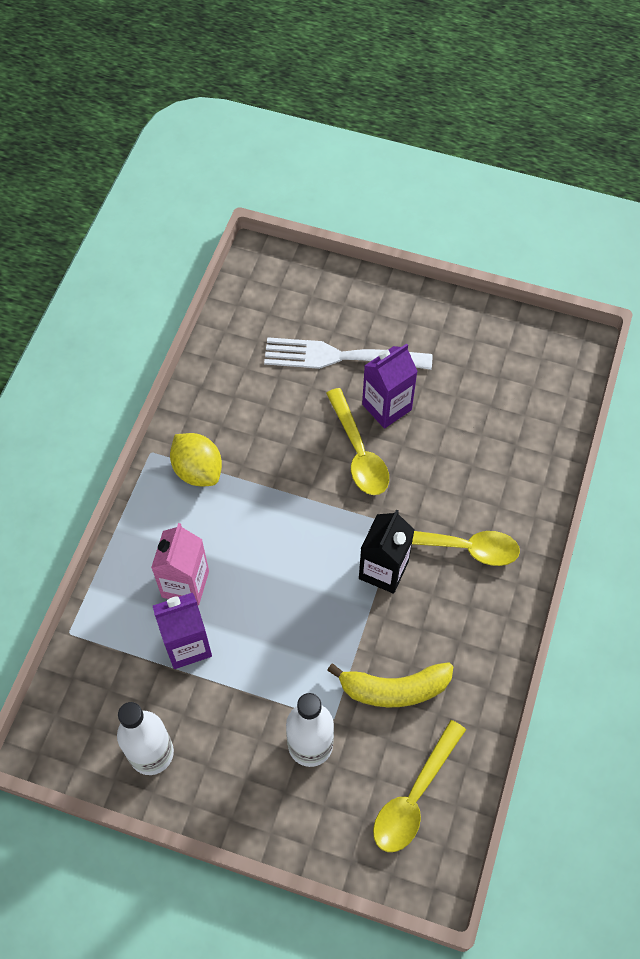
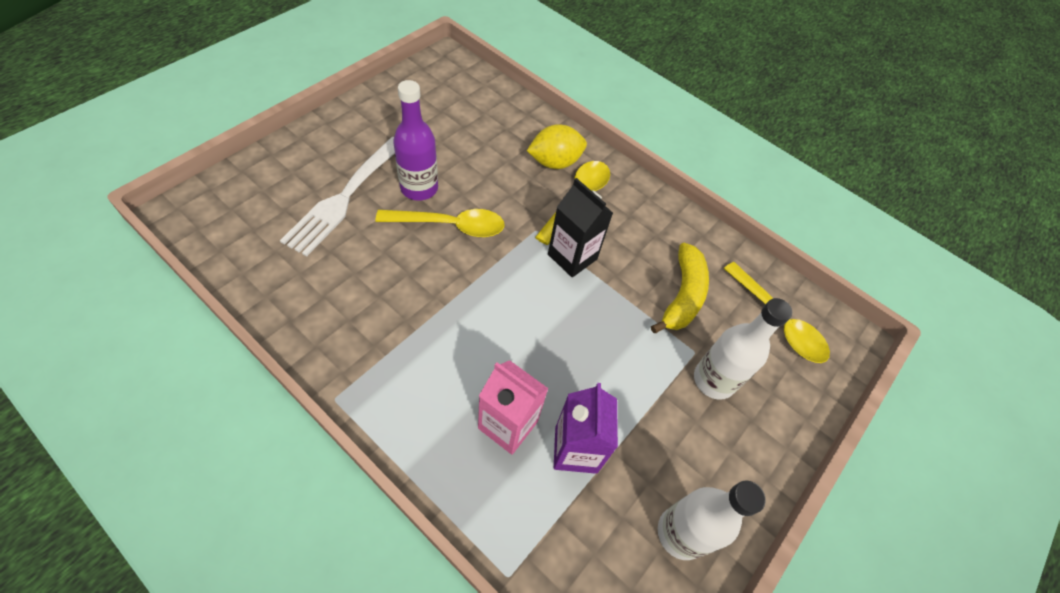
camera: 75 degrees left, 5 degrees down
(198, 470) = (386, 361): yellow lemon -> yellow lemon (554, 162)
(386, 407) = (419, 188): purple carton -> purple bottle

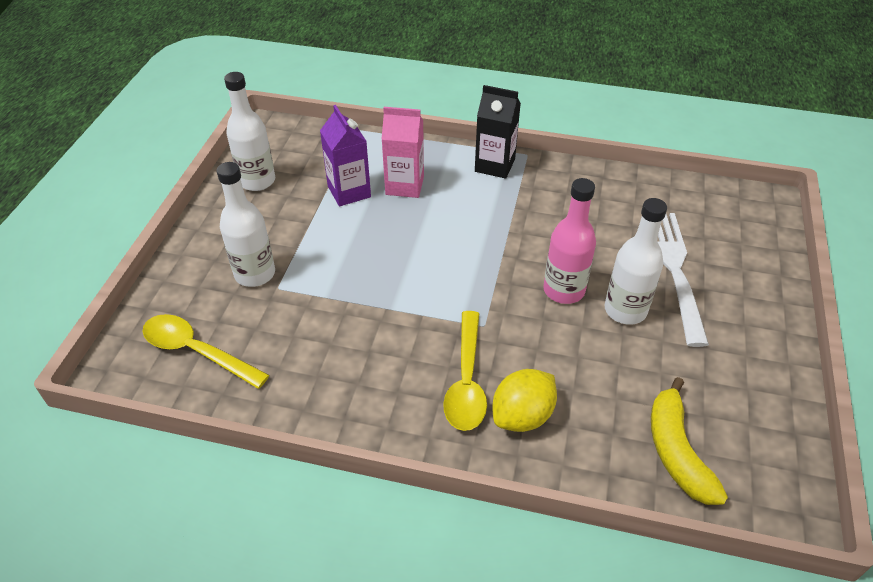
camera: 160 degrees right, 10 degrees down
(419, 188) = (625, 310): purple bottle -> white bottle
(450, 225) = (564, 290): yellow spoon -> pink bottle
(572, 257) = (432, 317): black carton -> black carton (495, 165)
(682, 295) = (306, 331): yellow banana -> yellow banana (677, 451)

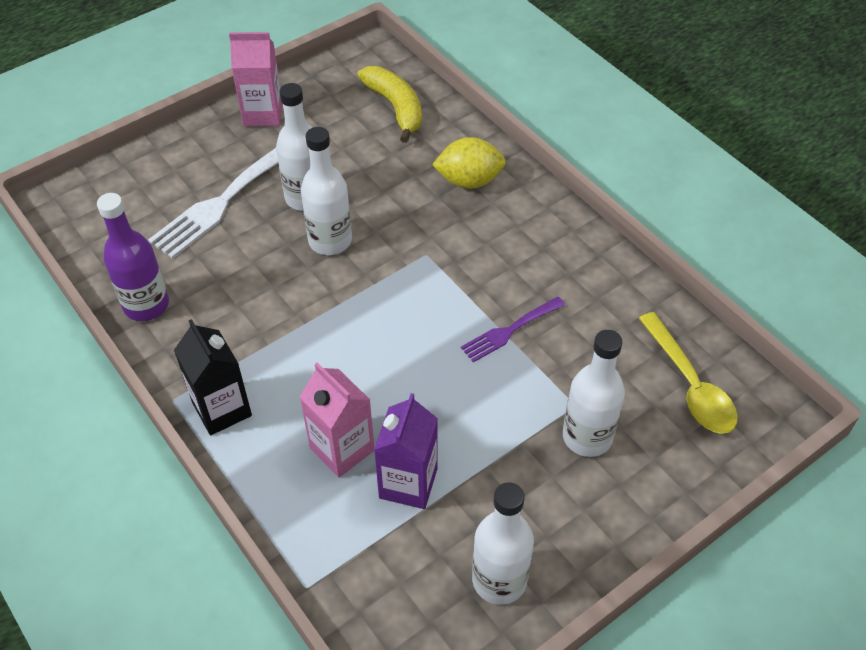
camera: 140 degrees left, 5 degrees up
(365, 308) = (509, 330): none -> purple fork
(466, 381) = (484, 224): yellow spoon -> none
(564, 290) = (330, 241): pink bottle -> white bottle
(614, 184) = (146, 305): none -> purple bottle
(677, 451) = (395, 108): yellow banana -> yellow banana turned 60 degrees counterclockwise
(765, 359) = (263, 114): none -> pink carton

